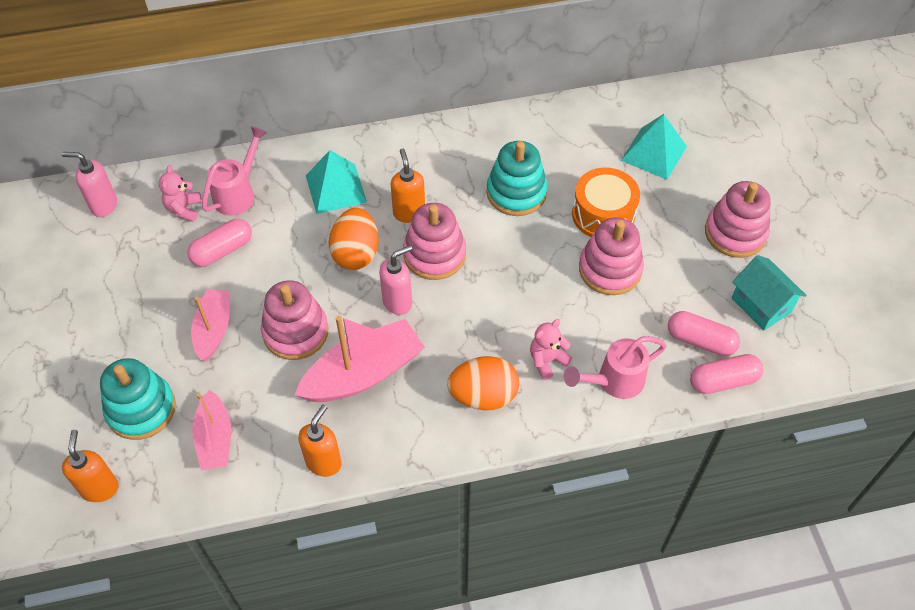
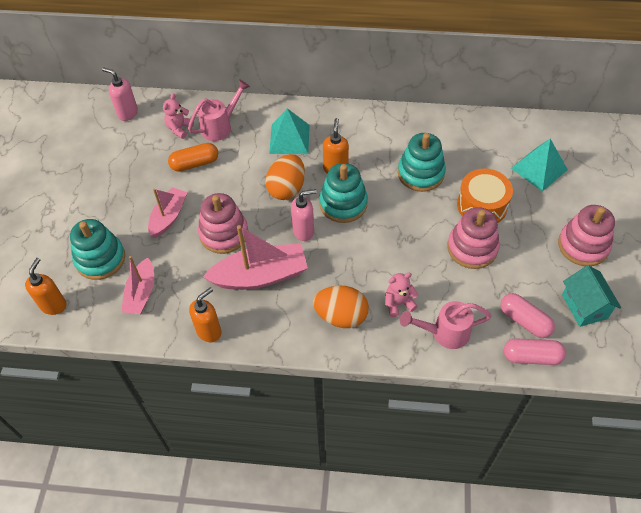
camera: 20 degrees right, 0 degrees up
(222, 250) = (195, 163): pink capsule -> orange capsule
(434, 254) = (343, 203): pink stacking toy -> turquoise stacking toy

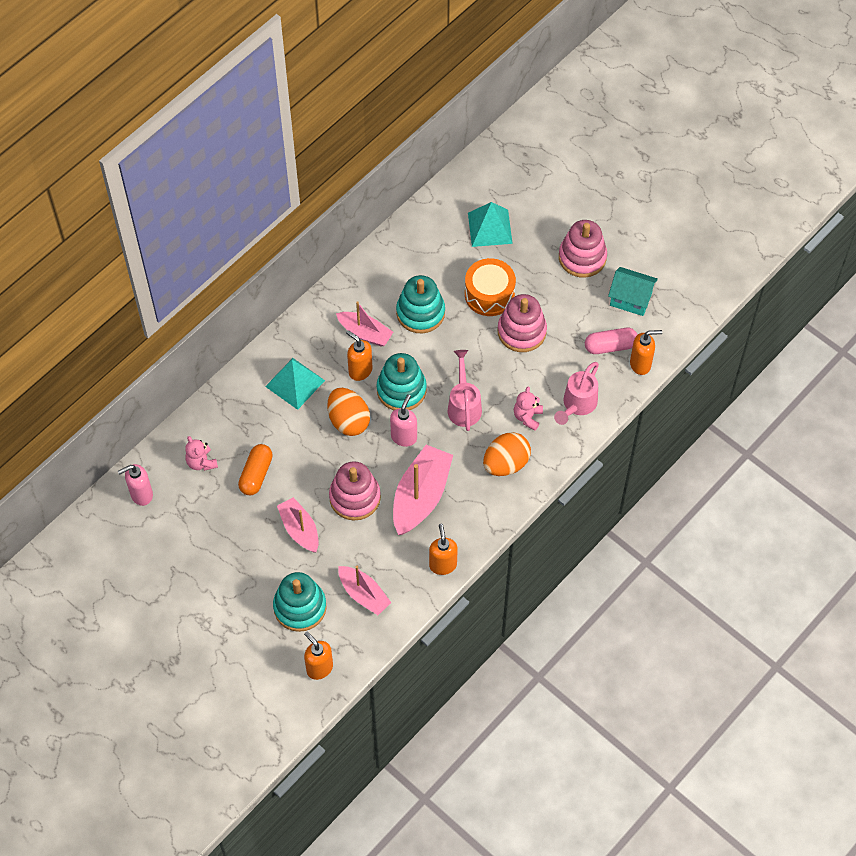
camera: 55 degrees left, 5 degrees up
(220, 126) = (229, 428): pink watering can -> pink watering can (464, 405)
(369, 152) = (365, 333): none -> pink boat
(531, 356) = (641, 364): pink capsule -> orange soap dispenser

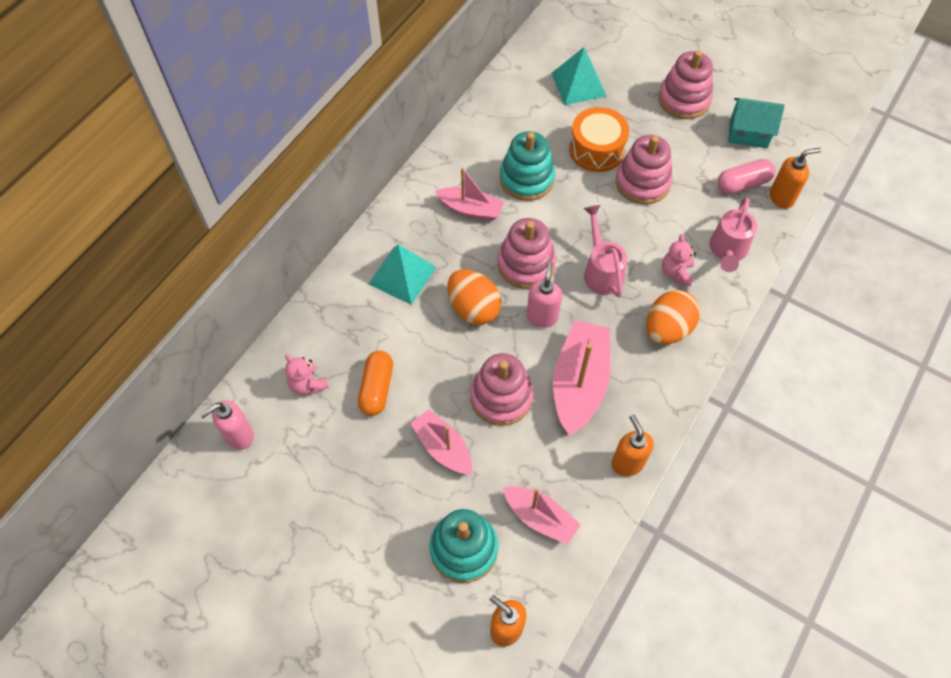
camera: 10 degrees left, 0 degrees up
(360, 370) = (474, 250): orange soap dispenser -> none
(401, 390) = (526, 264): turquoise stacking toy -> pink stacking toy

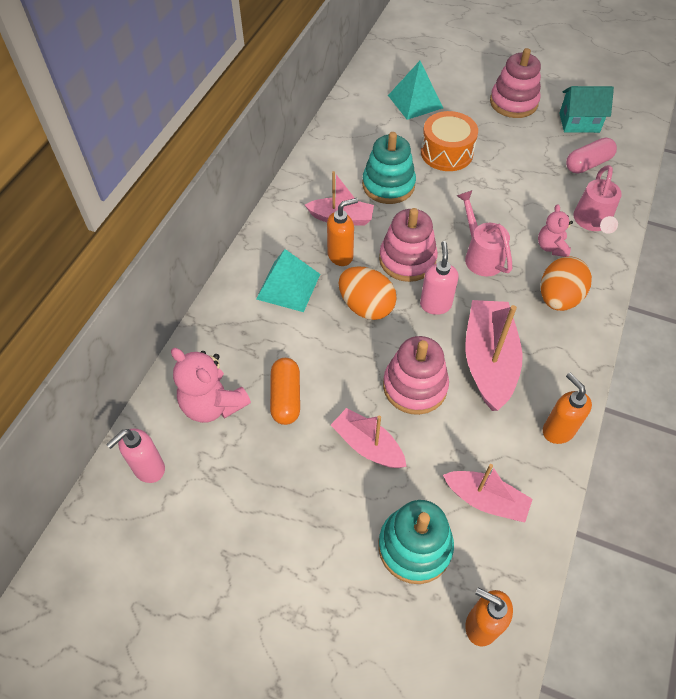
camera: 10 degrees left, 5 degrees down
(308, 384) = (213, 404): pink teddy bear -> pink teddy bear, size x1.64
(642, 182) = (497, 174): pink stacking toy -> none
(782, 198) = (626, 171): orange soap dispenser -> orange soap dispenser (340, 255)

